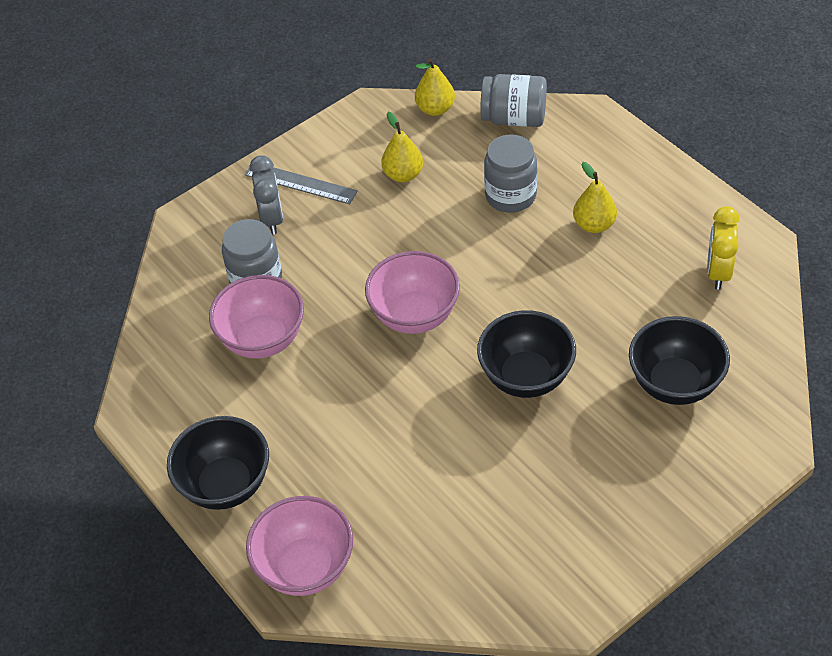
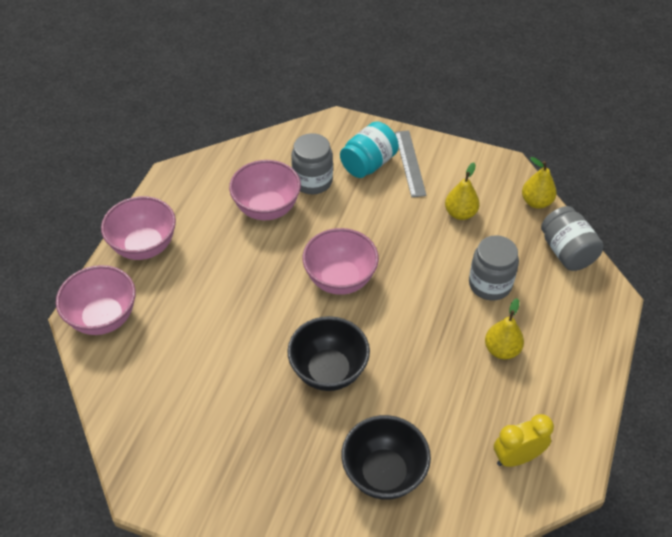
camera: 55 degrees right, 0 degrees up
(226, 484) = (144, 246): black bowl -> pink bowl
(272, 219) = (368, 164): grey clock -> turquoise jar

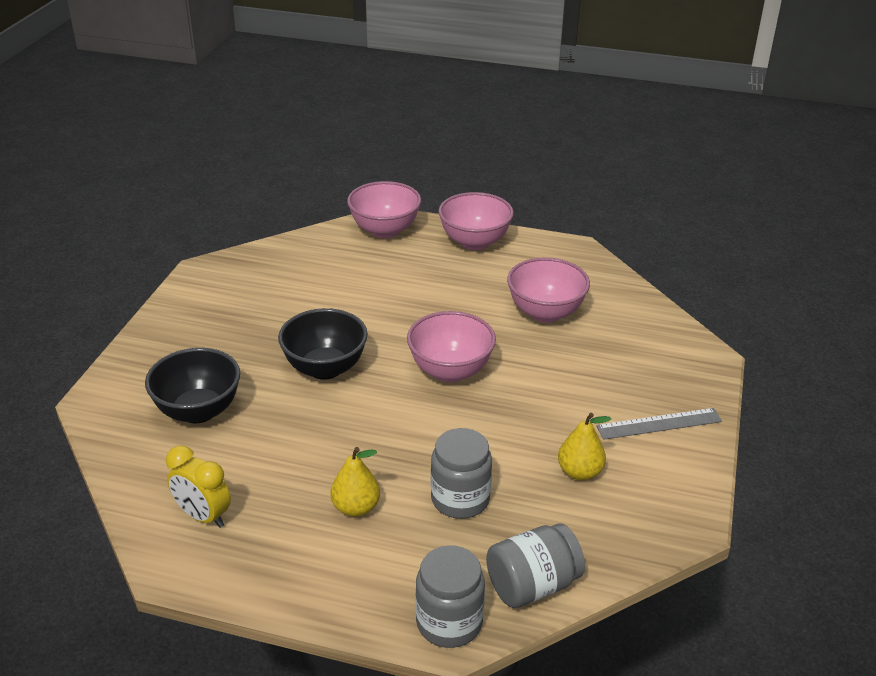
camera: 85 degrees right, 15 degrees down
(312, 181) = (598, 343): grey jar -> grey jar (449, 622)
(368, 164) = (644, 387): turquoise jar -> none
(517, 457) = (203, 516): yellow clock -> yellow clock turned 150 degrees clockwise
(536, 202) = (624, 555): yellow pear -> none

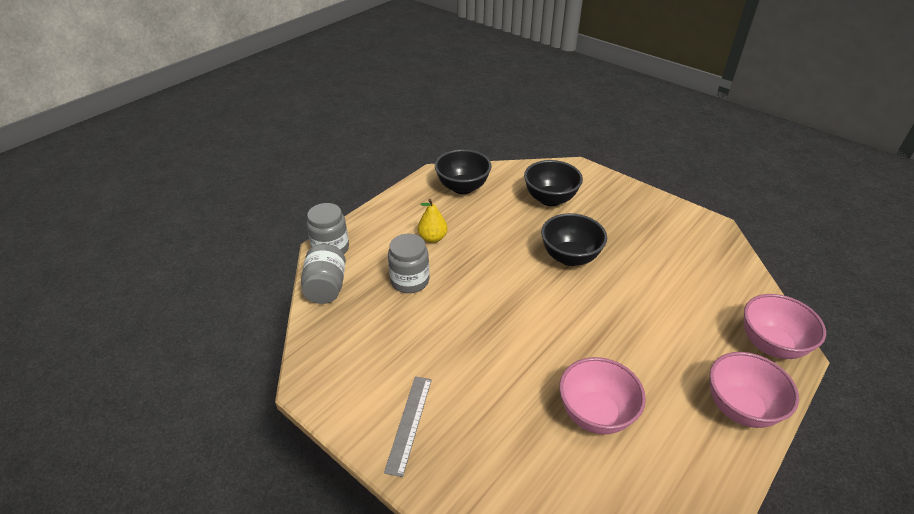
camera: 115 degrees right, 5 degrees up
(203, 516) = (462, 187): yellow clock -> black bowl
(450, 371) = (538, 319): pink bowl -> none
(579, 472) = (392, 348): yellow pear -> none

